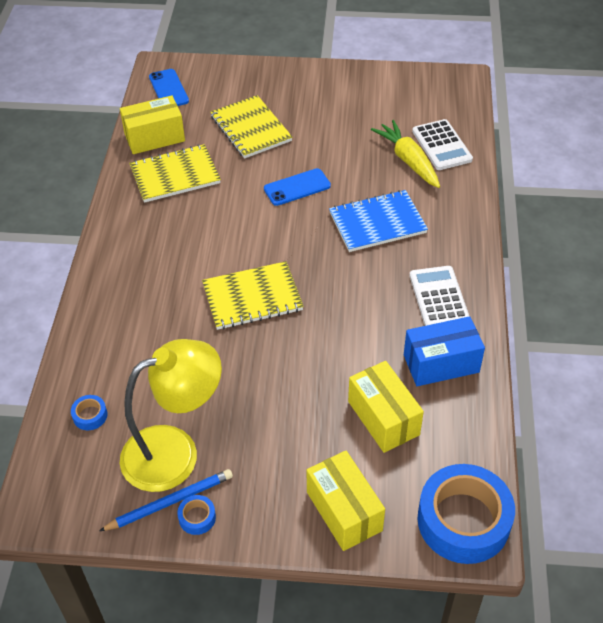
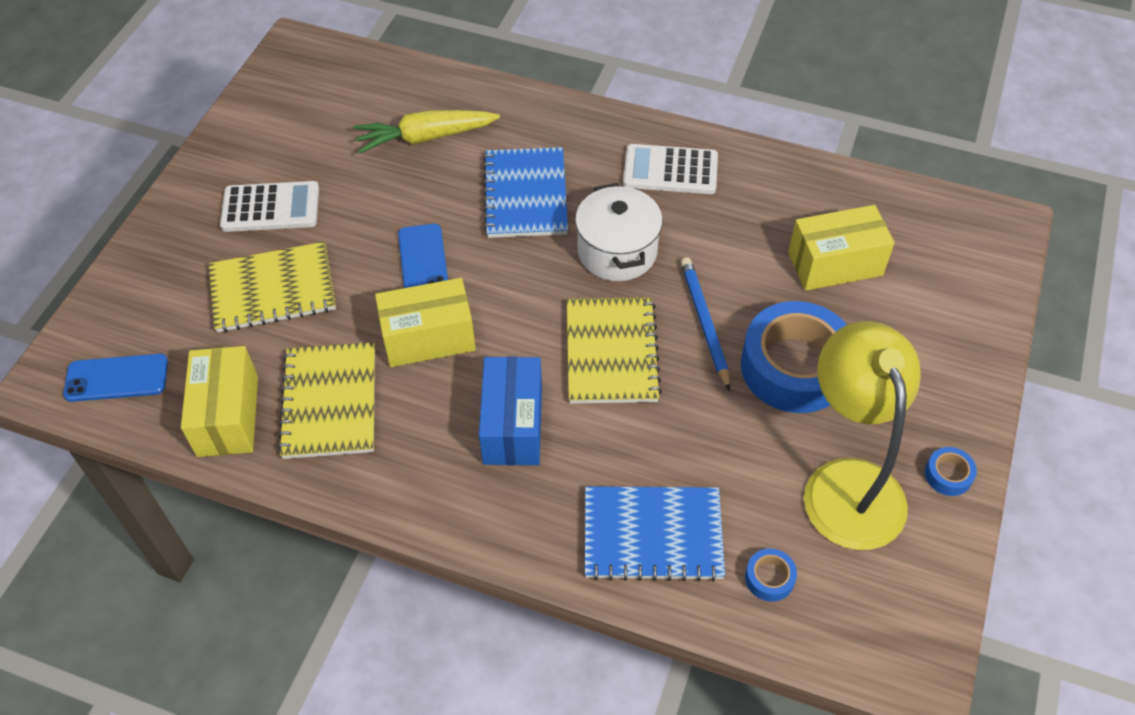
camera: 75 degrees left, 5 degrees up
(111, 347) = (652, 535): none -> blue notebook
(170, 502) = (922, 501): blue pencil -> blue pencil (704, 323)
(344, 283) = (617, 251): none -> white pot
(344, 511) = (955, 329): yellow box -> yellow box (428, 338)
(441, 145) = (413, 99): white calculator -> white calculator (270, 207)
(441, 363) = (769, 194): blue box -> blue box (513, 425)
(463, 520) = (978, 231): blue tape -> blue tape (794, 367)

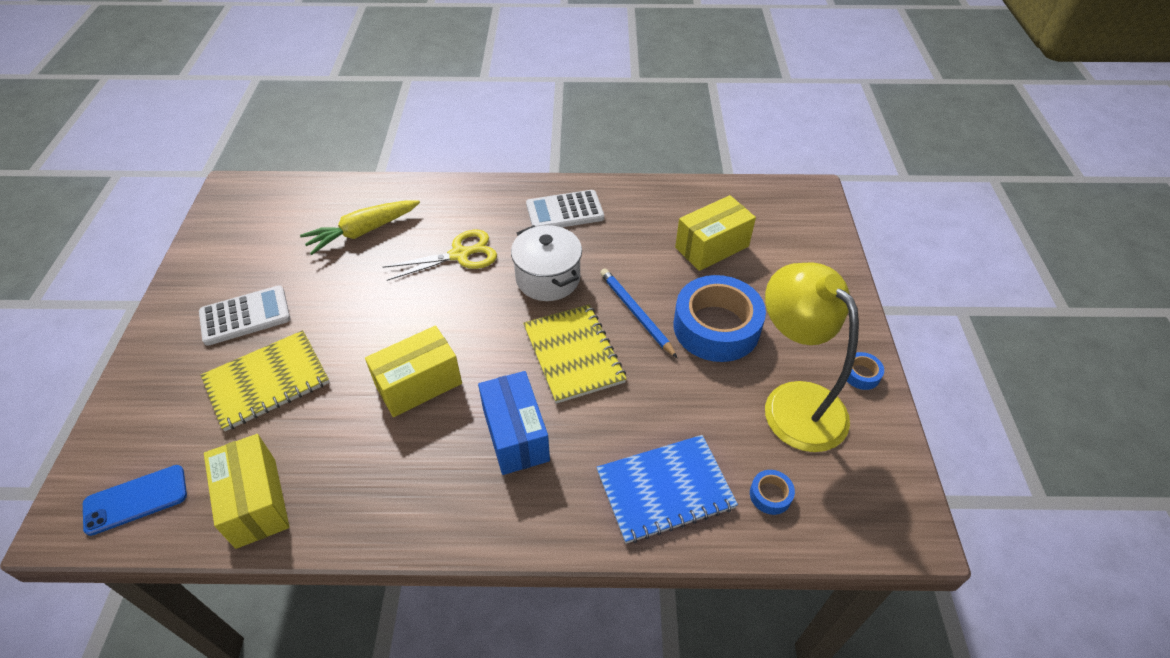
camera: 20 degrees left, 5 degrees down
(330, 402) = (348, 462): yellow notebook -> none
(423, 262) = (393, 325): blue phone -> none
(525, 195) = (460, 255): blue notebook -> yellow scissors

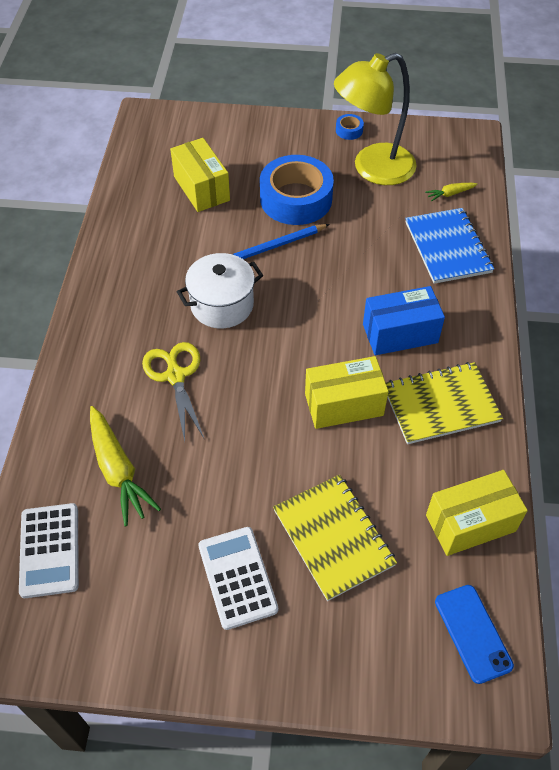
camera: 85 degrees left, 5 degrees up
(418, 384) = (344, 404): yellow box -> yellow box turned 75 degrees counterclockwise
(565, 211) = (128, 287): white calculator -> white calculator (50, 550)
(573, 354) = (317, 291): yellow notebook -> yellow notebook (440, 404)
(770, 495) = (450, 194): blue tape -> yellow carrot

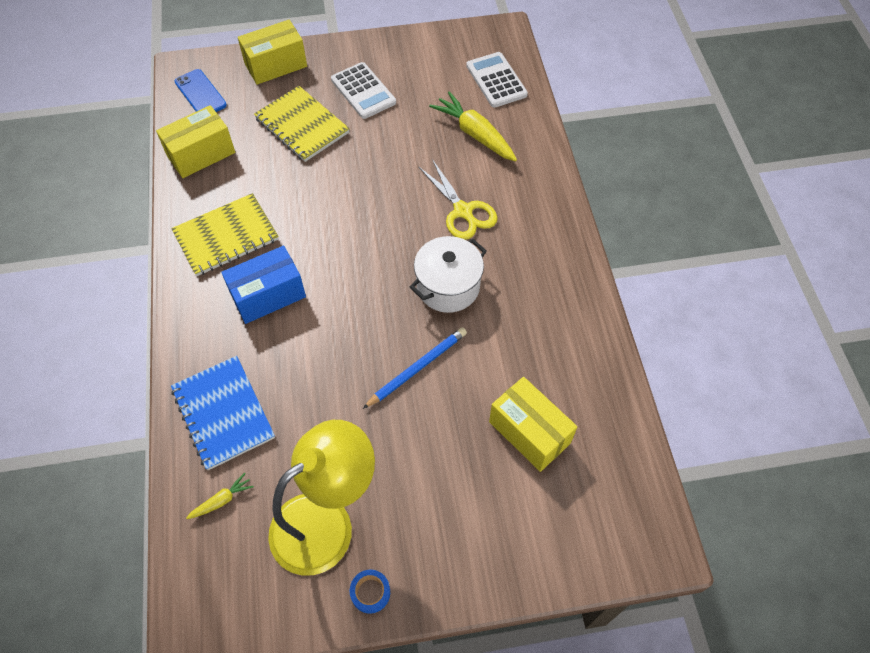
camera: 165 degrees right, 5 degrees up
(296, 199) = (412, 444): blue tape -> none
(344, 404) = (311, 218): yellow box -> yellow box (276, 65)

